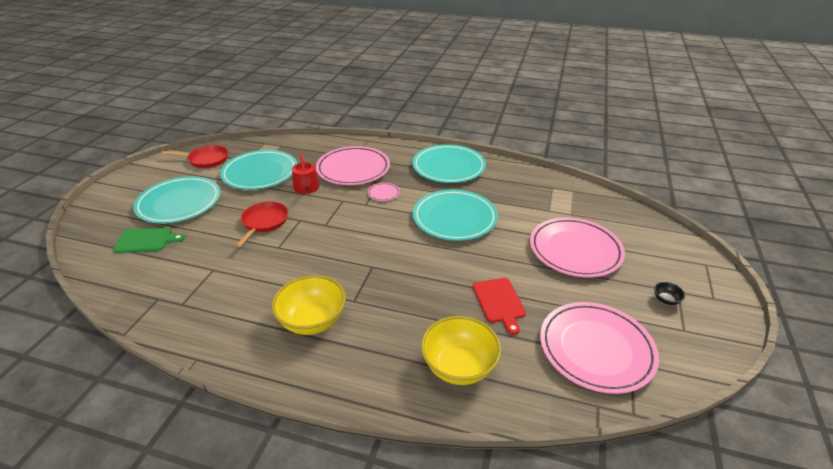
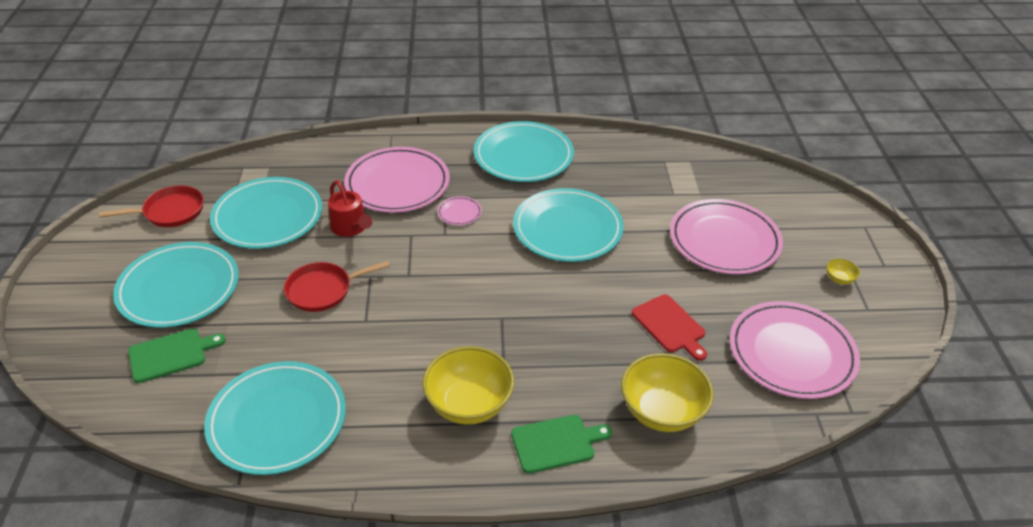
camera: 20 degrees left, 5 degrees up
(178, 298) = (277, 421): none -> turquoise plate
(264, 222) = (323, 290): red pan -> red pan turned 105 degrees counterclockwise
(360, 367) = (556, 443): none -> green cutting board
(666, 300) = (839, 279): black bowl -> yellow bowl

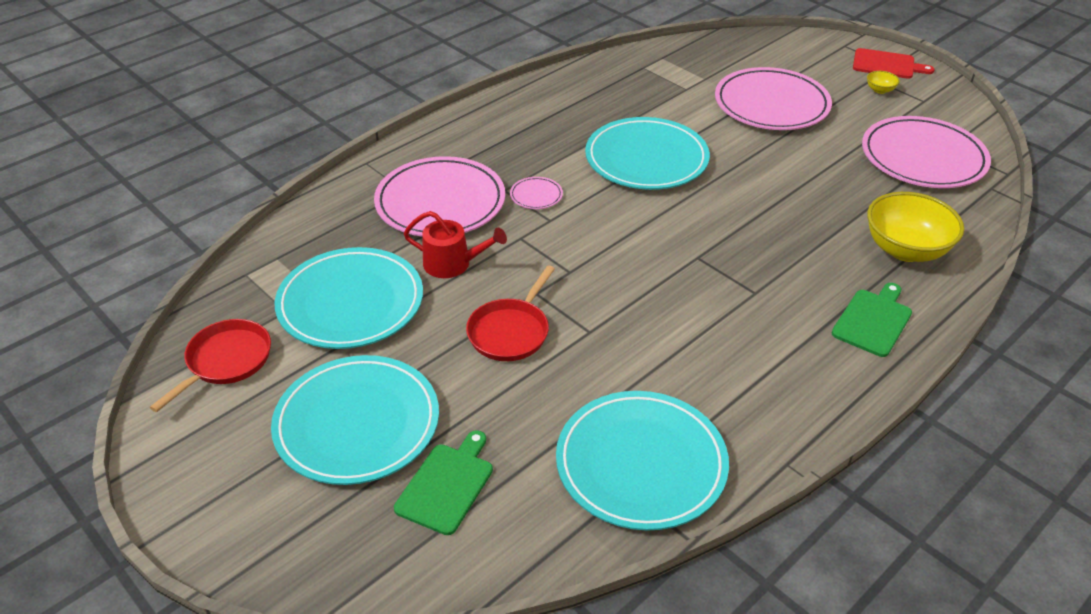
camera: 40 degrees left, 0 degrees up
(469, 404) = (772, 338): yellow bowl -> none
(523, 156) = (522, 120): turquoise plate -> none
(670, 326) = (824, 187): red cutting board -> red cutting board (886, 64)

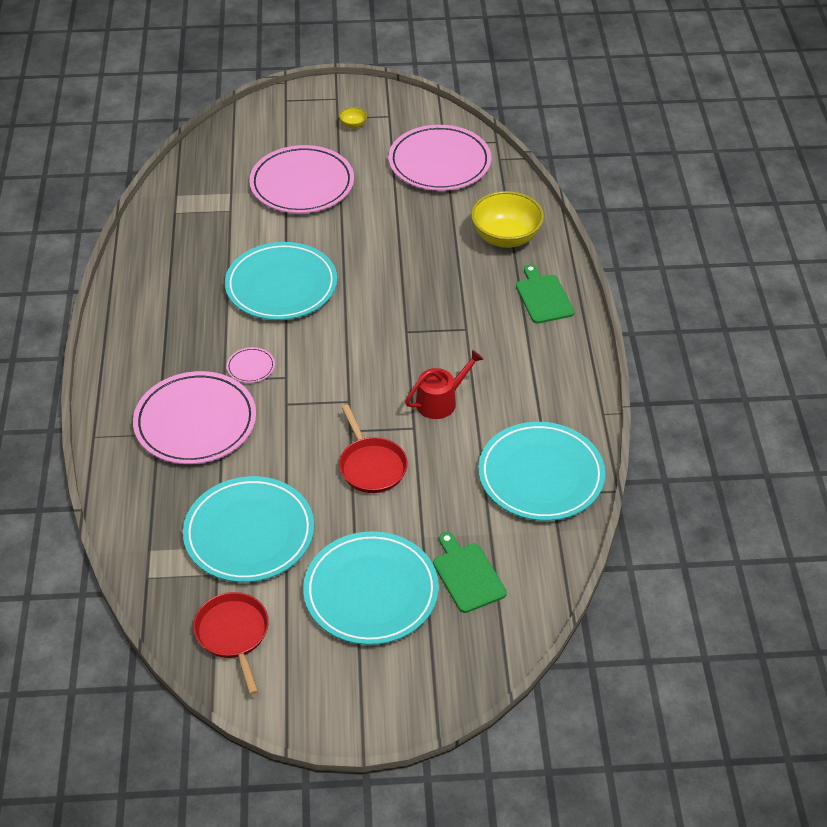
camera: 50 degrees left, 5 degrees up
(452, 264) = (271, 455): red watering can -> red watering can (440, 401)
(886, 64) = (332, 100): red cutting board -> none

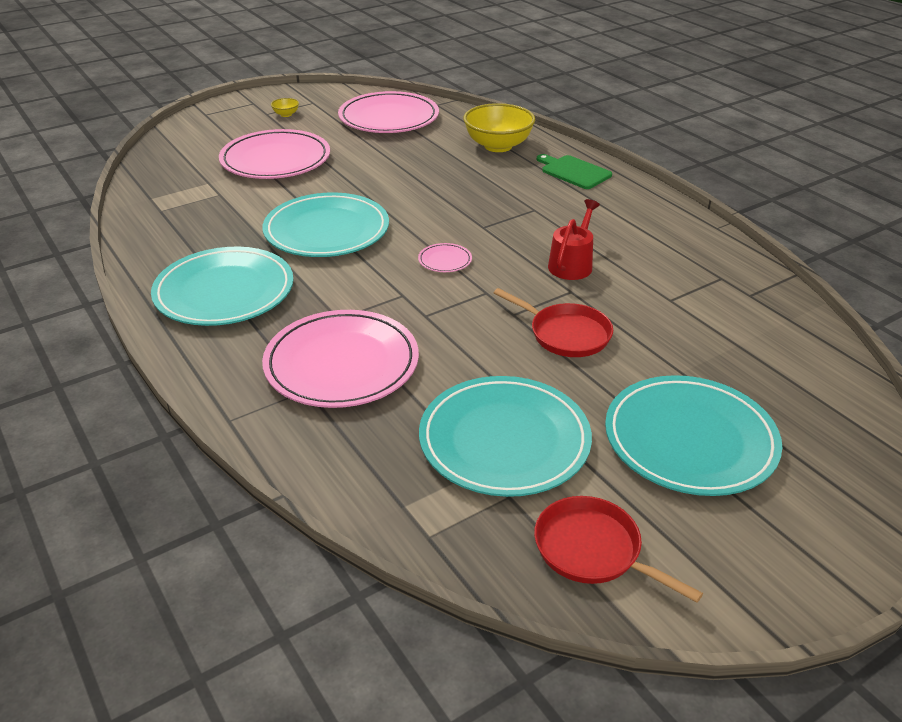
camera: 30 degrees left, 10 degrees down
(251, 367) = (357, 299): pink plate -> pink plate (445, 260)
(467, 575) = (760, 386): green cutting board -> none
(541, 475) = (724, 286): turquoise plate -> turquoise plate (224, 292)

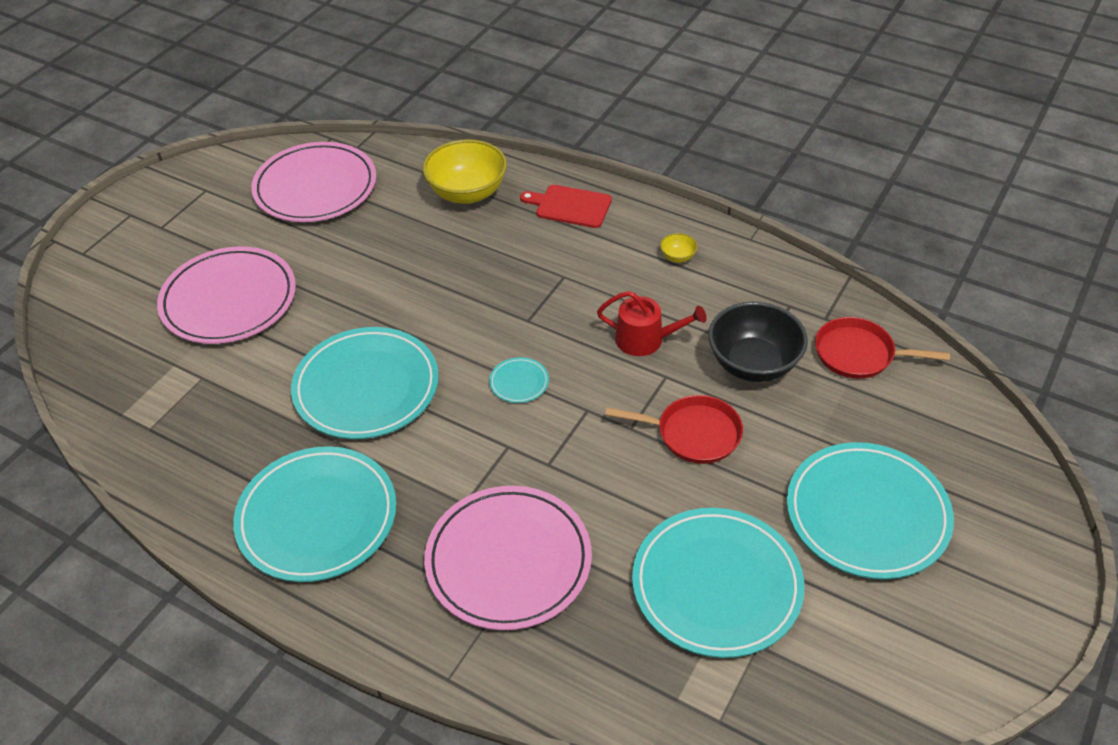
camera: 25 degrees left, 10 degrees up
(286, 114) = (186, 221): yellow bowl -> yellow bowl (677, 257)
(445, 260) = (519, 382): pink plate -> turquoise plate
(572, 264) = (645, 340): red watering can -> red watering can turned 105 degrees clockwise
(574, 172) = (570, 206): green cutting board -> red cutting board
(593, 550) = (857, 668): red pan -> red pan (859, 354)
(657, 305) = (753, 364): none -> black bowl

